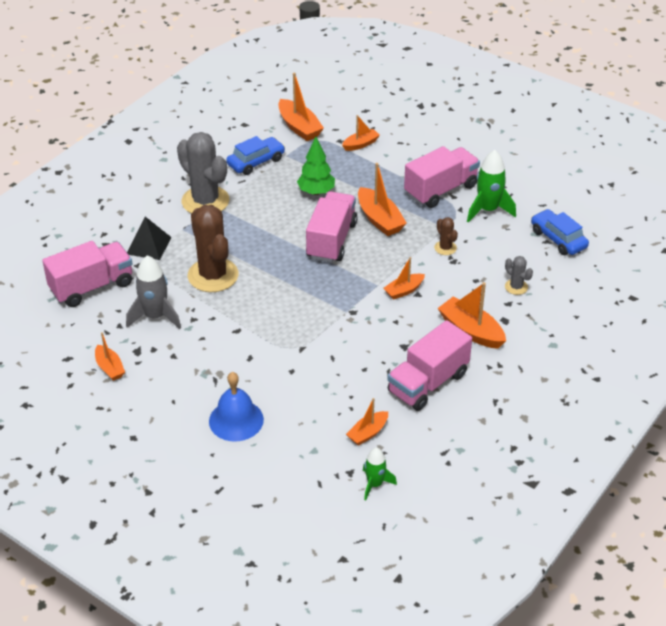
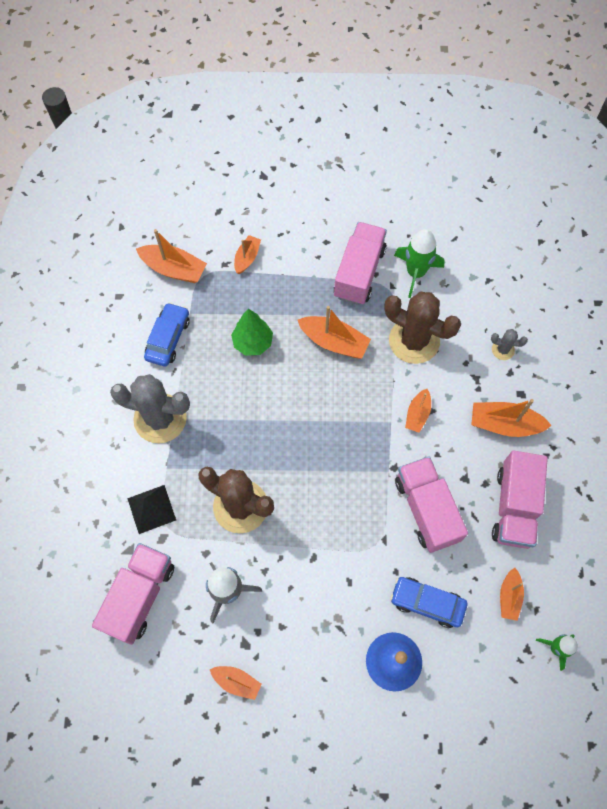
camera: 35 degrees left, 25 degrees up
(331, 240) = (312, 394): pink truck -> pink truck (426, 509)
(445, 248) = (414, 341): brown cactus -> brown cactus, size x2.22
(558, 239) = (495, 271): blue car -> blue car (427, 603)

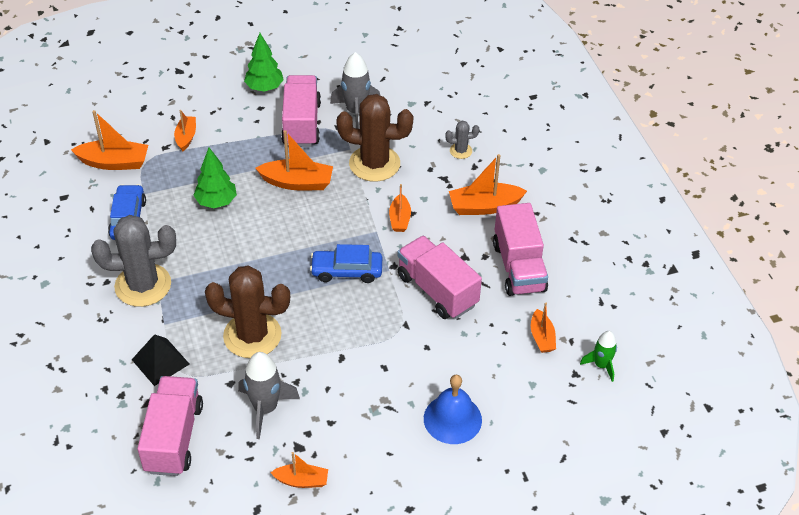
camera: 20 degrees left, 20 degrees down
(337, 218) = (264, 88): none -> green tree
(415, 272) = (356, 112): green rocket -> grey rocket
(427, 603) = (466, 363): blue car -> blue car (347, 271)

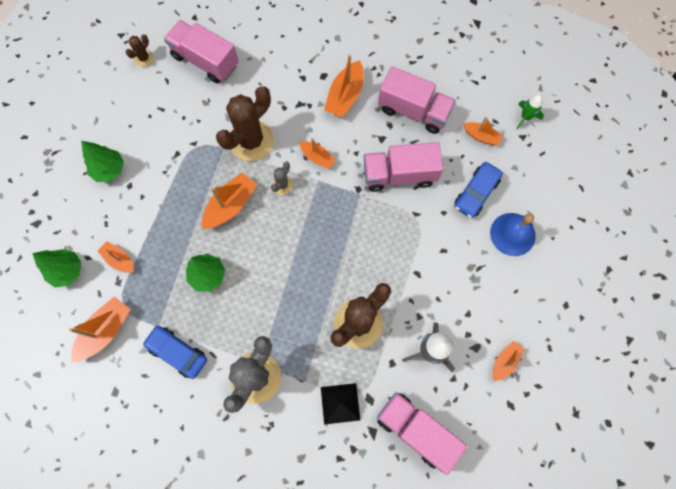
camera: 55 degrees left, 25 degrees up
(151, 111) = (67, 271): none -> green tree
(301, 124) = (171, 166): pink truck -> pink truck (205, 60)
(347, 271) = (342, 223): blue car -> blue car (476, 193)
(356, 112) = (188, 120): grey rocket -> none
(390, 53) = (144, 58): none -> brown cactus
(460, 151) = (281, 76): grey cactus -> grey cactus (282, 185)

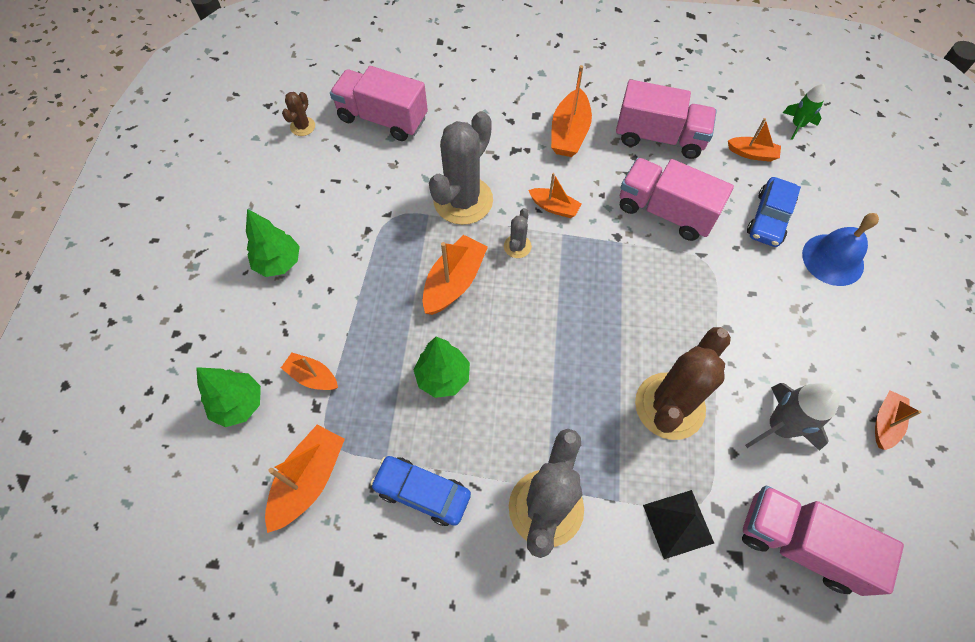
camera: 10 degrees left, 10 degrees down
(251, 141) = (463, 200): brown cactus -> grey cactus
(399, 174) = (665, 211): pink truck -> pink truck turned 45 degrees clockwise

